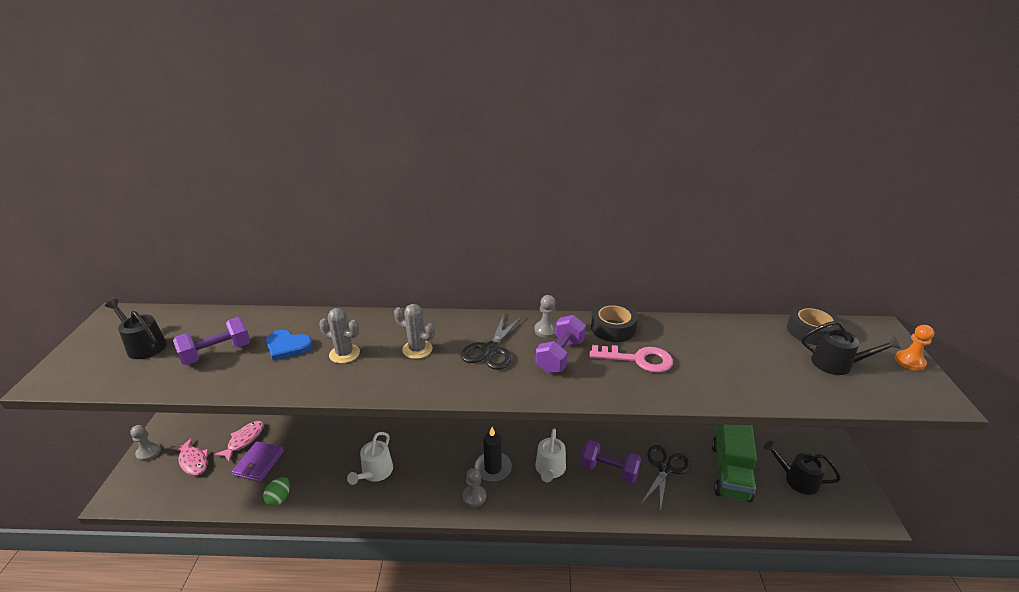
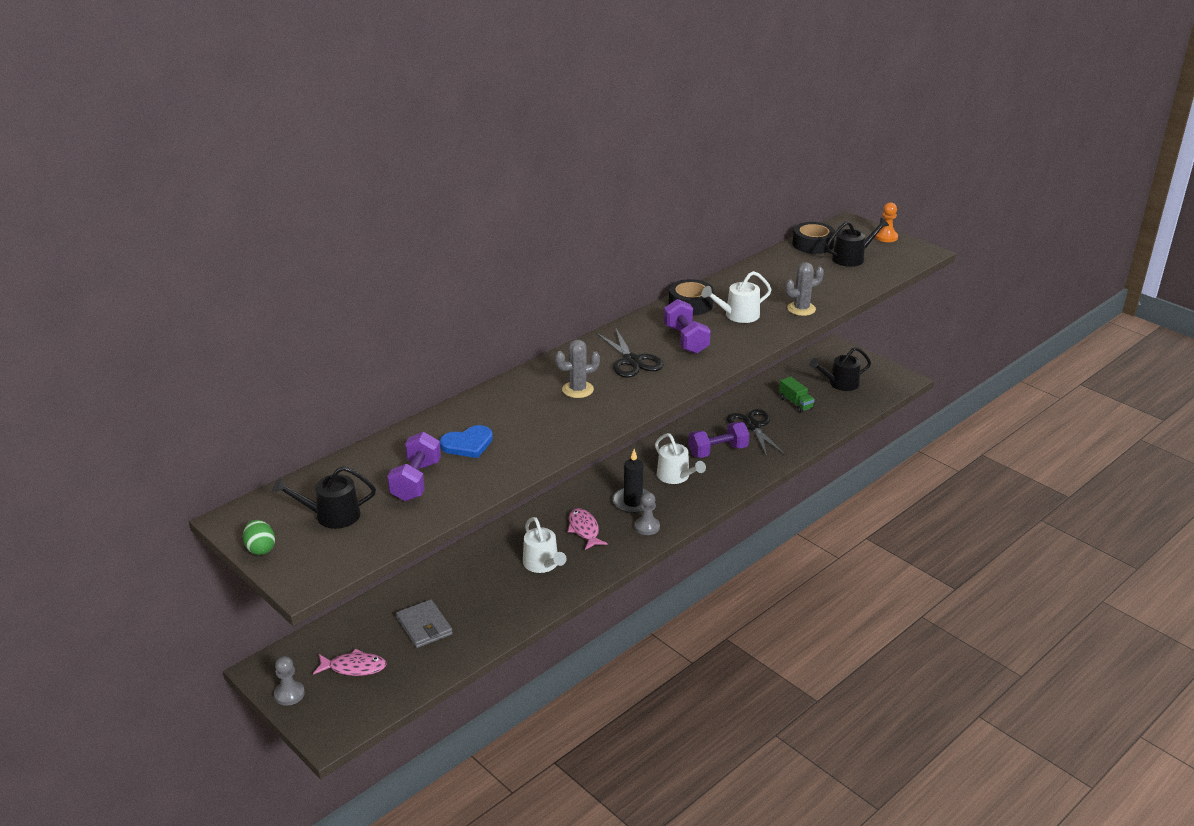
camera: 45 degrees left, 0 degrees up
(244, 440) = (375, 624): pink fish -> pink fish (584, 529)
(259, 463) = (424, 626): purple wallet -> grey wallet
(279, 498) = (491, 631): green egg -> green egg (260, 549)
(344, 354) = (527, 422): grey cactus -> grey cactus (801, 309)
(546, 330) = (647, 329): grey pawn -> none
(638, 359) = (738, 315): pink key -> white watering can
(730, 471) = (795, 403): green truck -> green truck, size x0.49

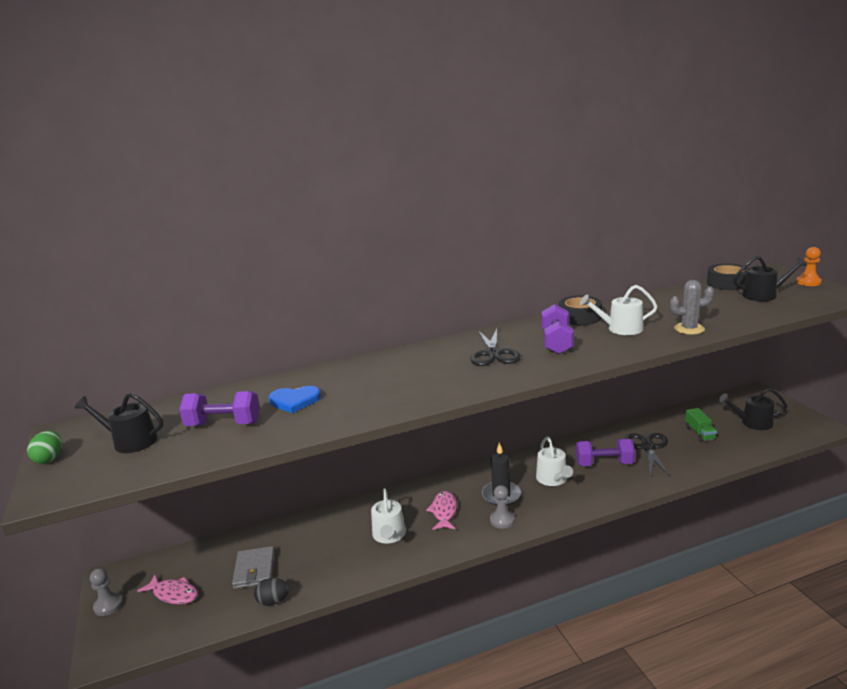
camera: 25 degrees right, 10 degrees down
(416, 481) = (223, 424): purple dumbbell -> purple dumbbell turned 60 degrees clockwise
(467, 649) = (273, 601): none -> black egg
(578, 390) = (426, 370): grey cactus -> none

